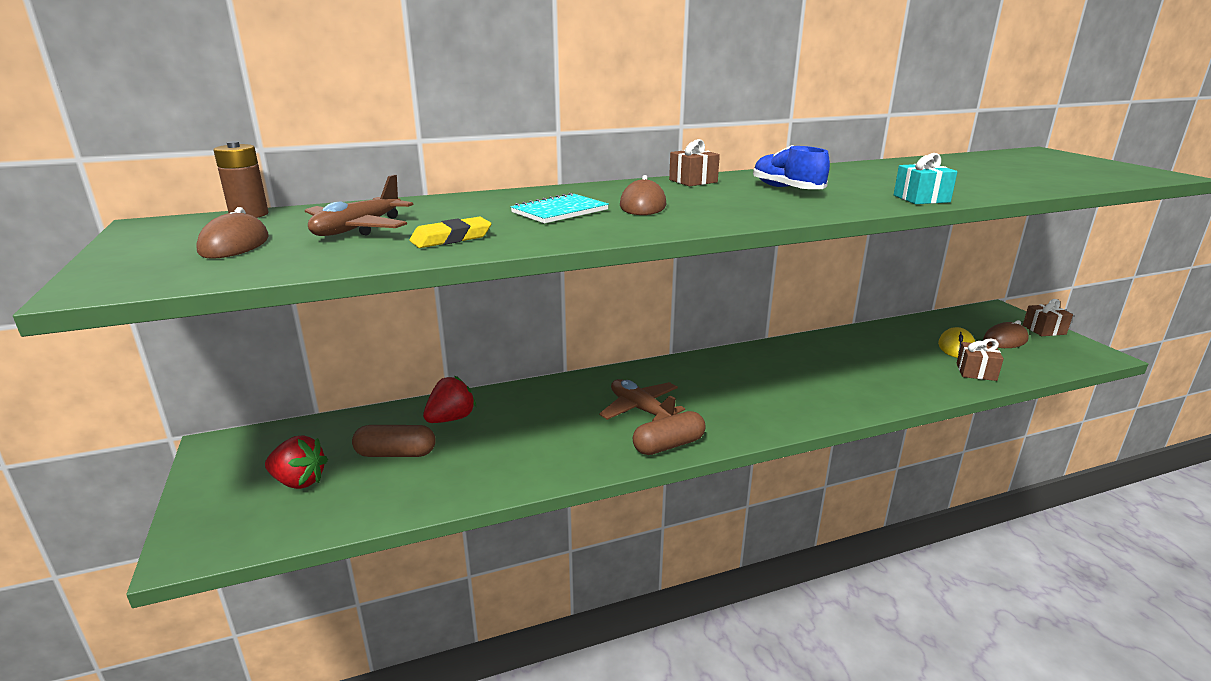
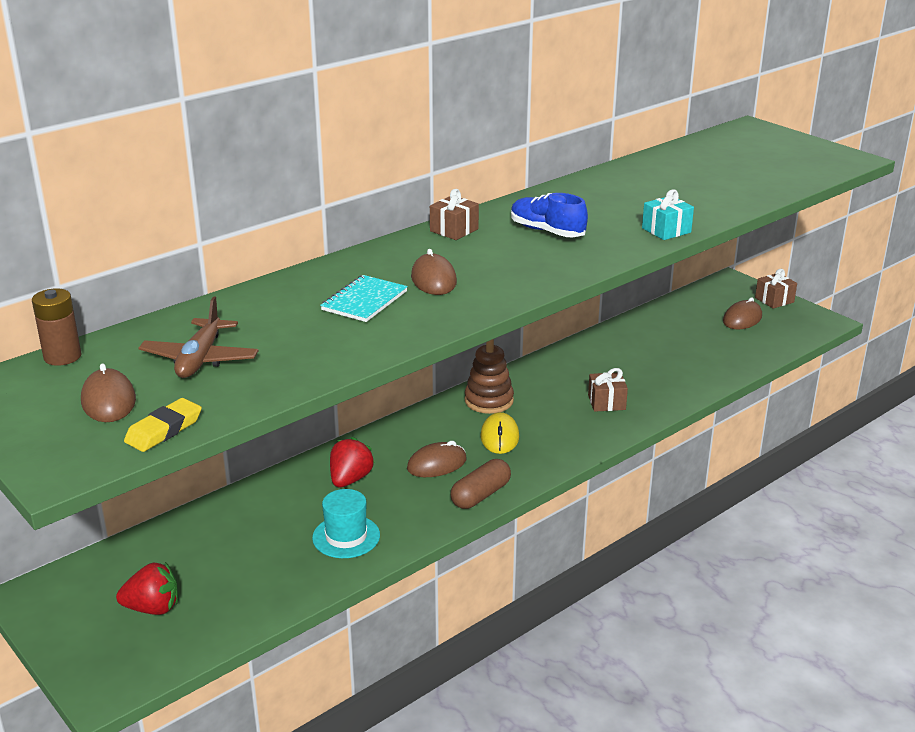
camera: 20 degrees left, 5 degrees up
(396, 453) = (227, 560): brown capsule -> none
(451, 238) = (301, 357): yellow eraser -> yellow eraser (164, 430)
(451, 419) = (255, 513): red strawberry -> red strawberry (350, 479)
(515, 456) = (346, 536): none -> turquoise hat
(640, 409) = (436, 464): brown plane -> brown mouse
(718, 366) = (489, 400): none -> brown stacking toy
(956, 347) = (701, 335): yellow mouse -> yellow mouse (500, 437)
(976, 372) = (723, 361): brown gift -> brown gift (606, 402)

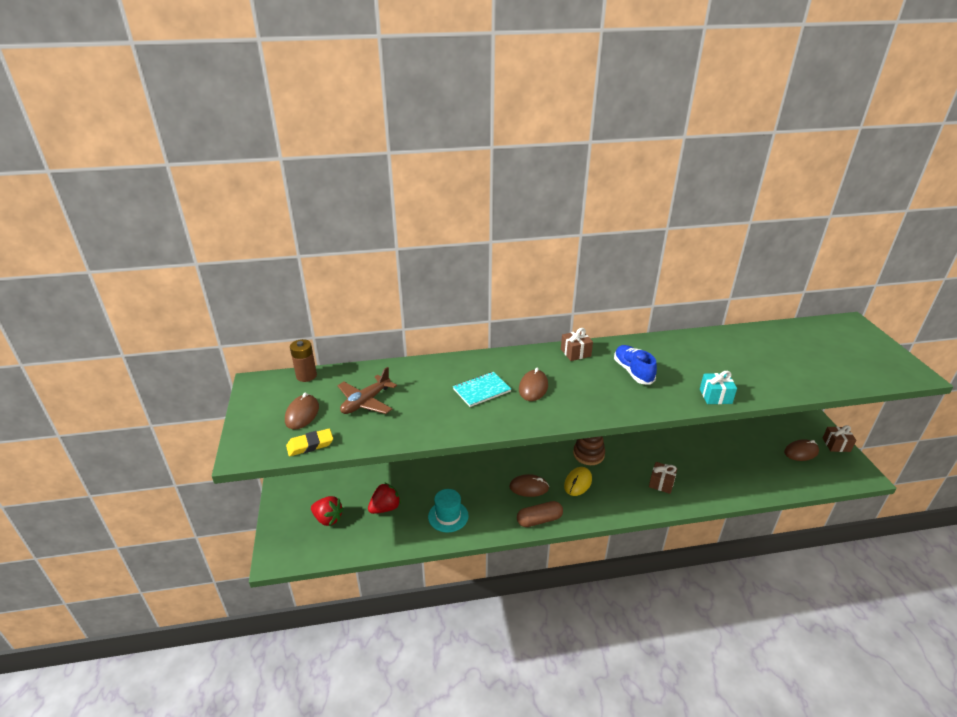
camera: 30 degrees right, 5 degrees up
(350, 479) = (475, 478): red strawberry -> red strawberry (385, 508)

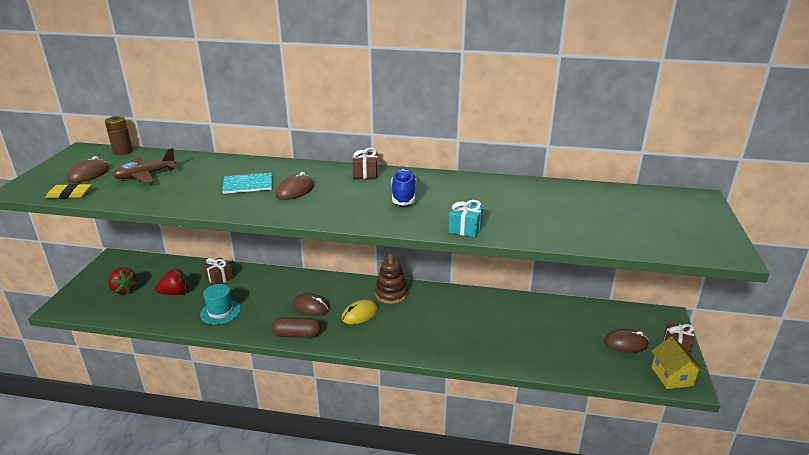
camera: 20 degrees right, 5 degrees down
(661, 483) = (443, 334): brown gift -> brown gift (219, 278)
(851, 473) = (672, 376): none -> yellow house

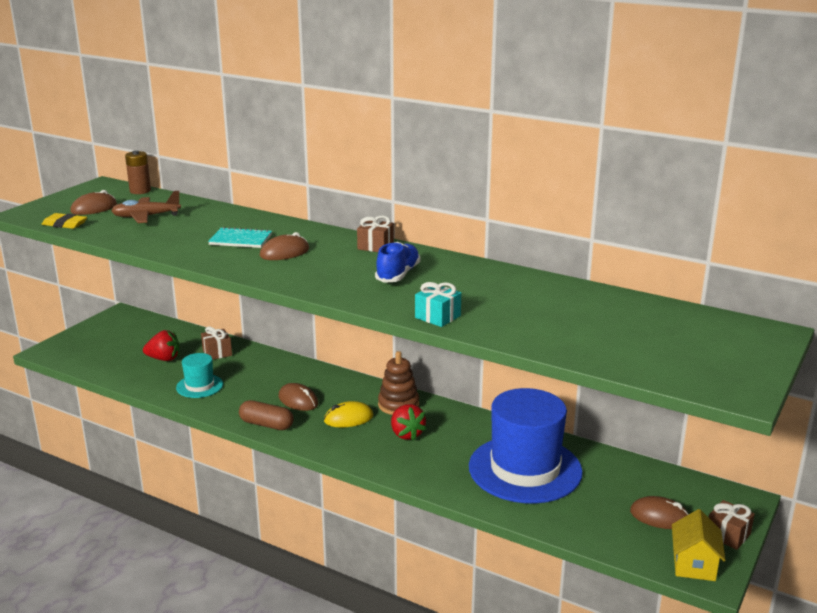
camera: 20 degrees right, 5 degrees down
(124, 290) = (115, 346): red strawberry -> red strawberry (406, 434)
(514, 327) = (525, 469): none -> blue hat

